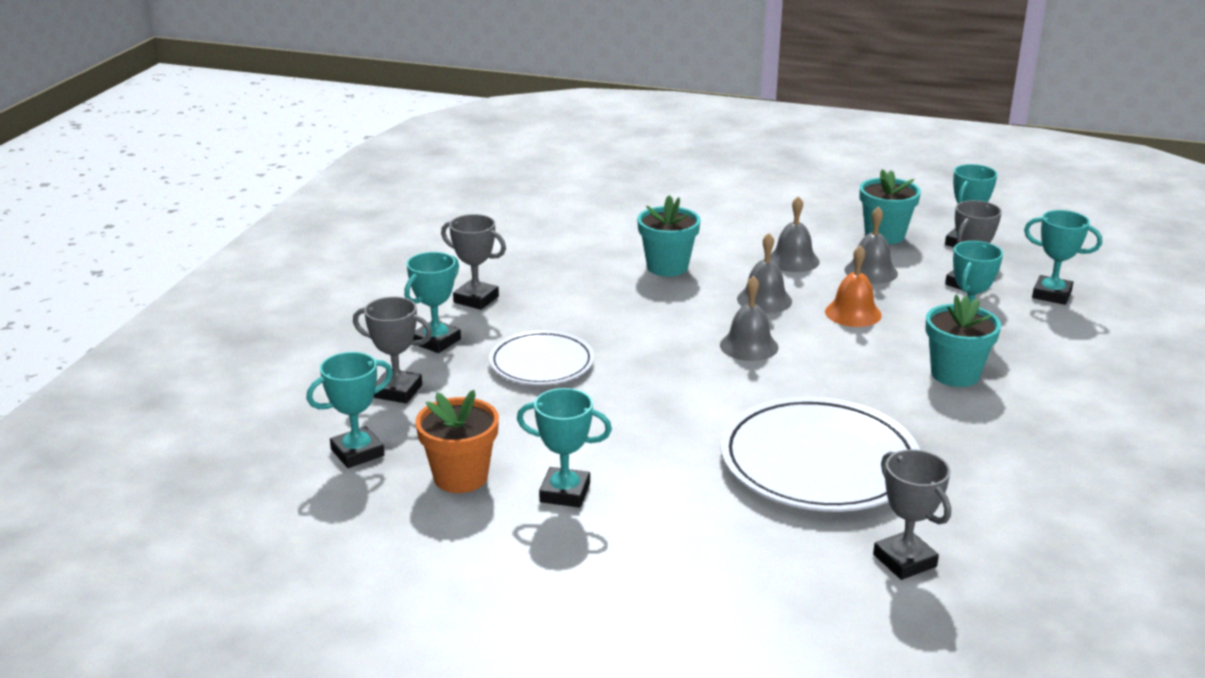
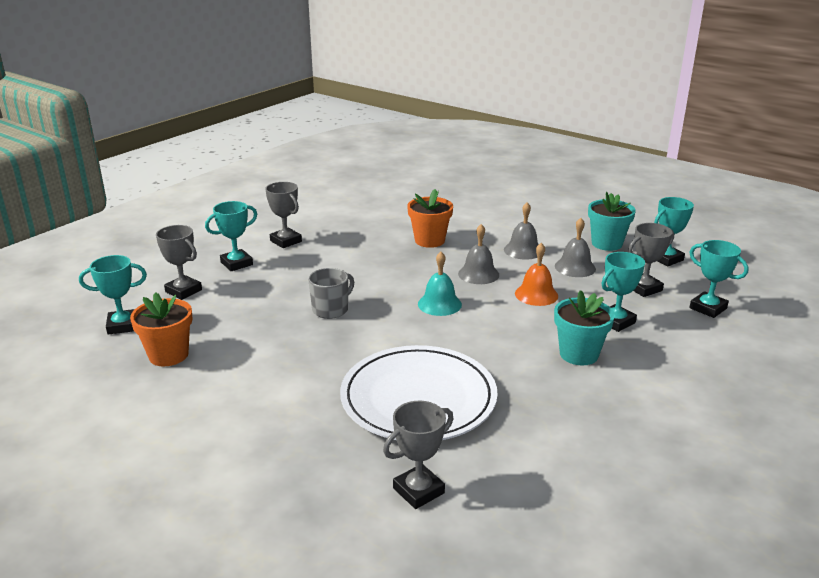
camera: 20 degrees right, 0 degrees up
(541, 363) = (289, 289): white plate -> none
(565, 493) = (223, 381): turquoise trophy -> none
(620, 378) = (331, 309): none -> grey mug
(667, 267) = (429, 241): turquoise flower pot -> orange flower pot
(749, 346) = (439, 304): grey bell -> turquoise bell
(904, 560) = (418, 490): grey trophy -> grey trophy turned 60 degrees clockwise

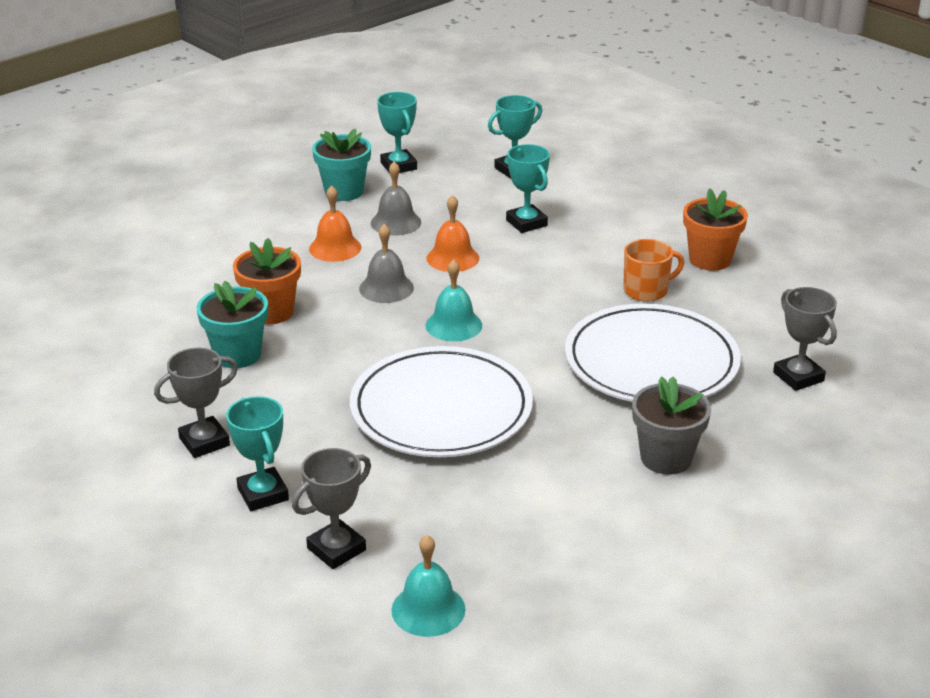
camera: 80 degrees left, 5 degrees up
(123, 325) = (428, 609): turquoise trophy -> turquoise bell
(168, 355) = (525, 555): orange flower pot -> orange flower pot (710, 259)
(279, 411) = (666, 458): none -> grey flower pot
(331, 309) = (441, 409): grey mug -> white plate
(523, 250) = (335, 248): grey bell -> orange bell
(536, 391) = (646, 290): none -> orange mug
(579, 354) = (585, 255): turquoise flower pot -> turquoise flower pot (237, 355)
(644, 288) = (461, 193): grey trophy -> none

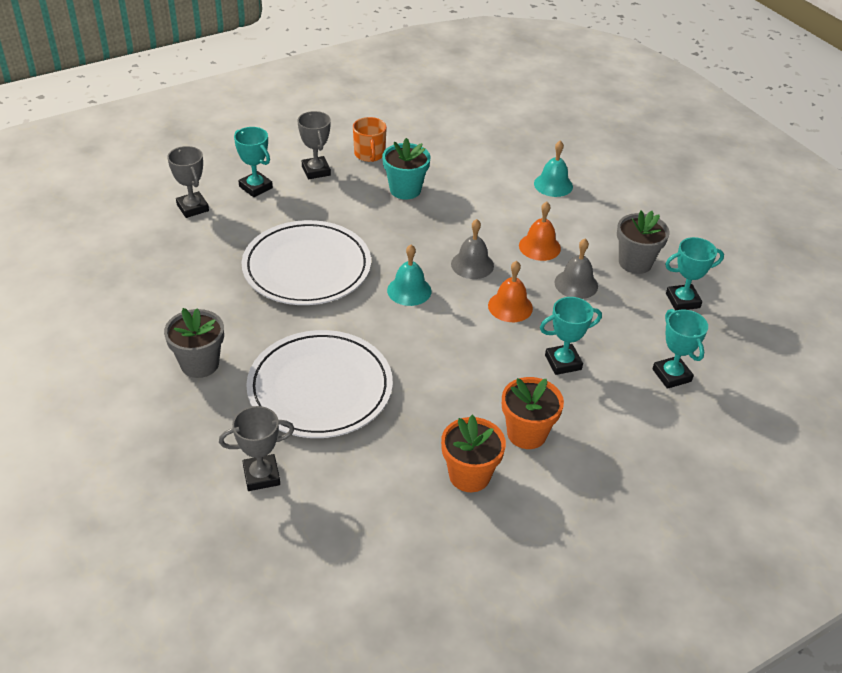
camera: 100 degrees right, 10 degrees up
(263, 494) = (255, 187): turquoise trophy -> turquoise trophy turned 60 degrees clockwise
(271, 312) = (454, 208): orange flower pot -> orange flower pot (526, 433)
(344, 191) = (635, 262): turquoise flower pot -> grey flower pot
(428, 609) = (124, 233): turquoise bell -> turquoise bell (553, 185)
(646, 290) = (427, 414): orange mug -> orange mug (369, 154)

